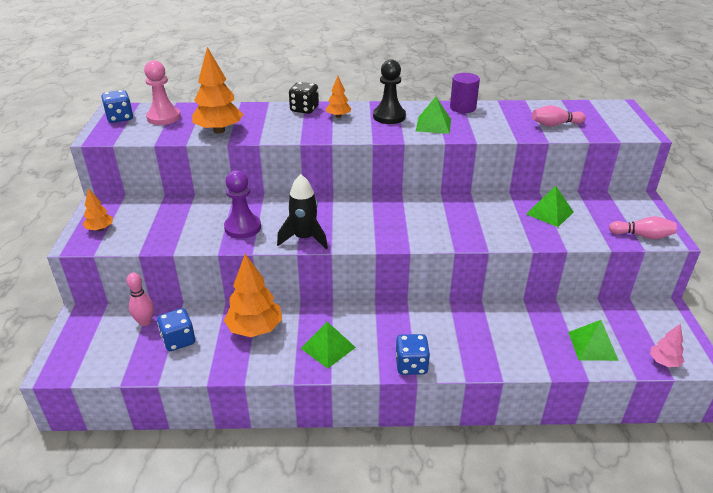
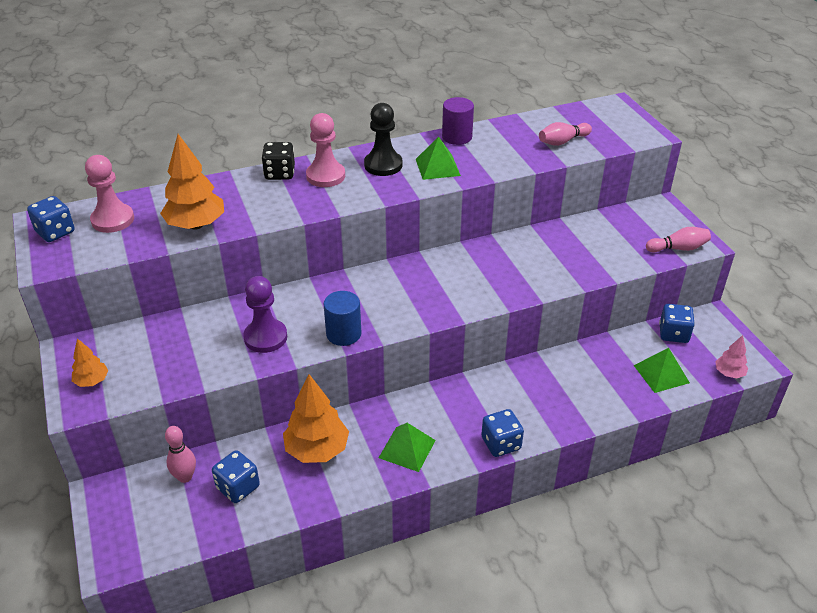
camera: 20 degrees left, 5 degrees up
(304, 238) = (343, 334): black rocket -> blue cylinder
(338, 116) = (325, 176): orange tree -> pink pawn
(549, 213) = (581, 241): green pyramid -> none
(620, 315) = (673, 334): none -> blue dice

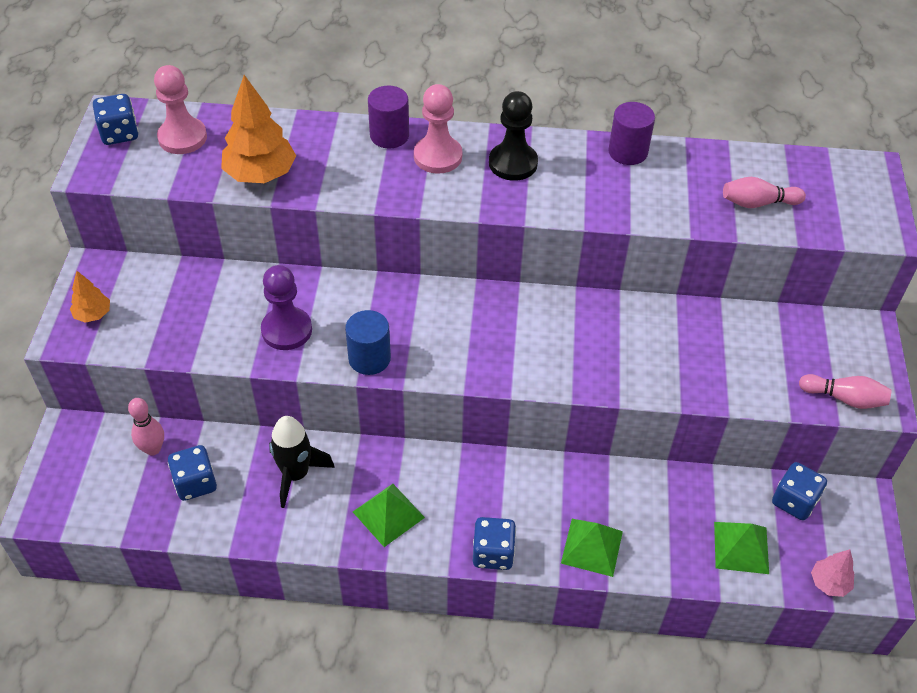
camera: 25 degrees right, 10 degrees up
(280, 173) = (389, 135): black dice -> purple cylinder
(317, 450) = (296, 474): orange tree -> black rocket
(437, 167) = (575, 188): green pyramid -> green pyramid (591, 547)

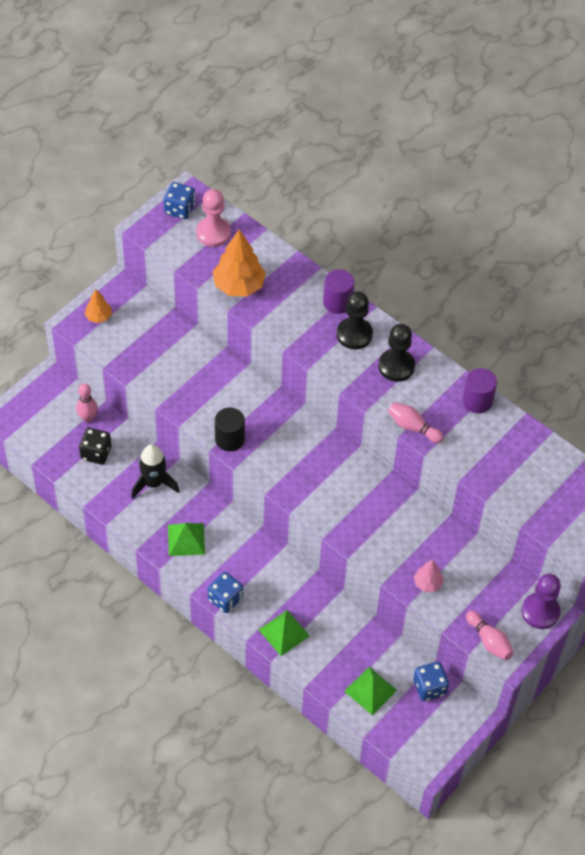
camera: 35 degrees right, 5 degrees up
(195, 483) = (96, 453): blue dice -> black dice
(287, 330) = (197, 392): purple pawn -> purple pawn (540, 612)
(369, 358) = (229, 439): blue cylinder -> black cylinder
(438, 156) = (354, 334): pink pawn -> black pawn
(758, 203) = (525, 485): pink bowling pin -> pink bowling pin (413, 427)
(829, 583) = (402, 743): pink tree -> pink tree (427, 583)

